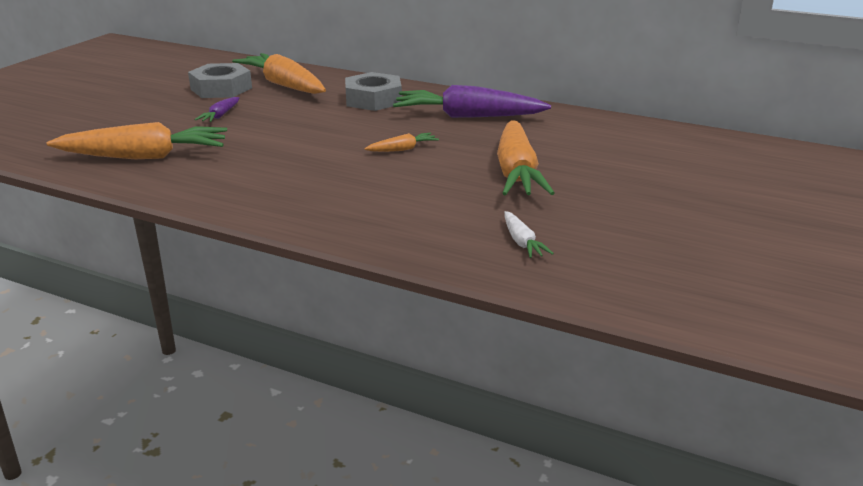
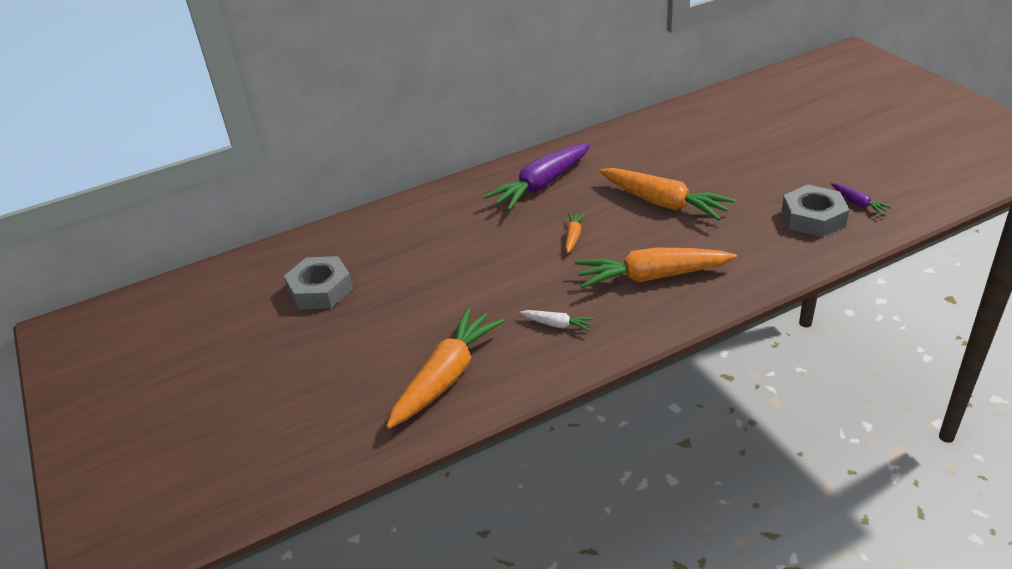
camera: 50 degrees left, 10 degrees up
(220, 116) = (393, 308): purple carrot -> purple carrot (858, 203)
(284, 85) = (357, 251): orange carrot -> orange carrot (652, 276)
(373, 99) = (452, 216): grey nut -> grey nut (813, 218)
(522, 242) = (768, 241): white carrot -> white carrot (557, 325)

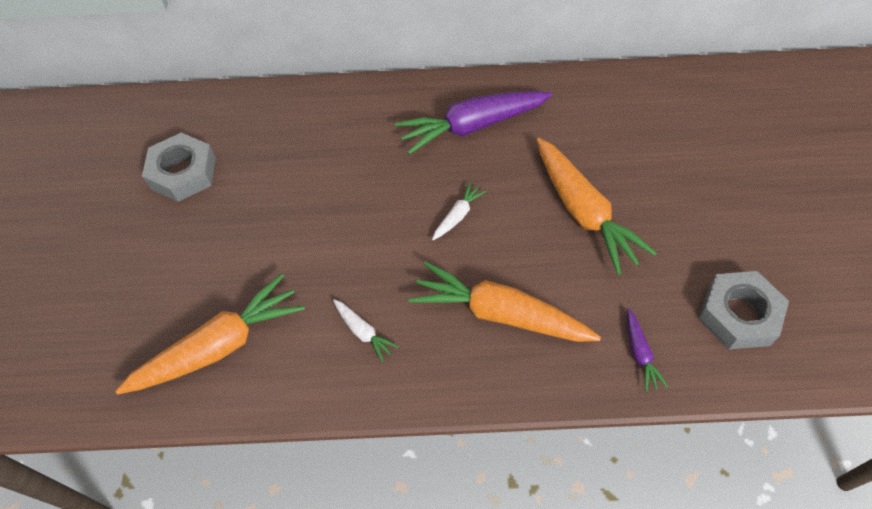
camera: 25 degrees right, 20 degrees up
(573, 236) = (458, 215): orange carrot -> white carrot
(858, 203) = (809, 318): purple carrot -> purple carrot (640, 353)

